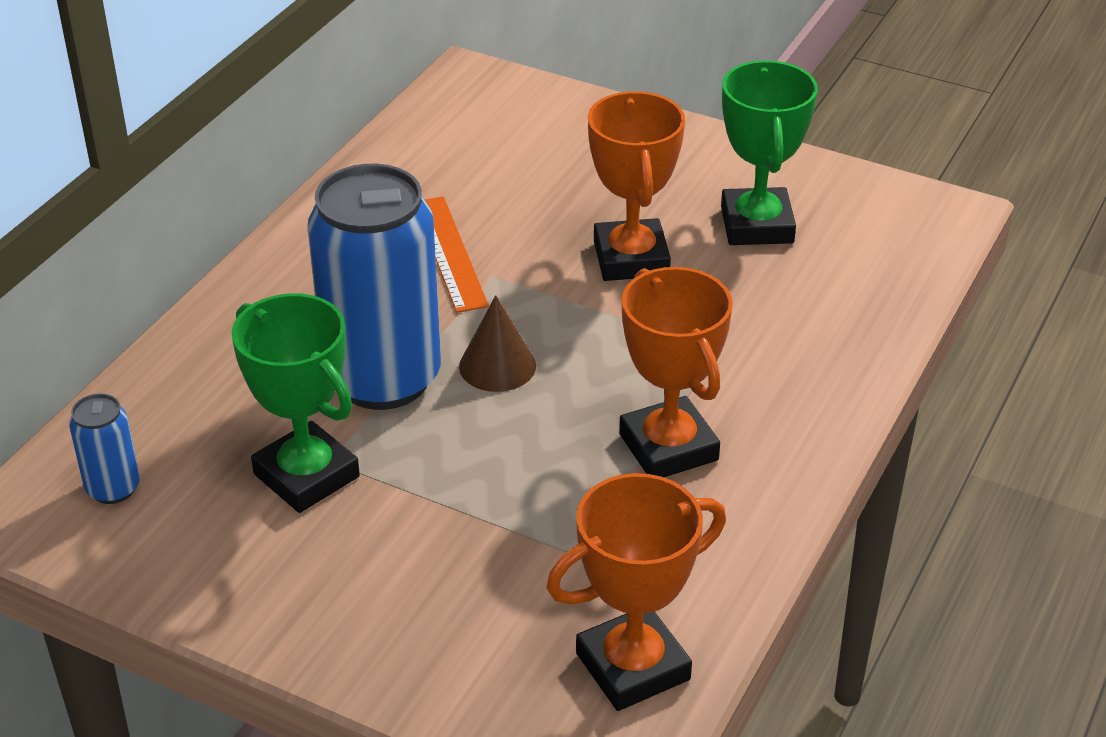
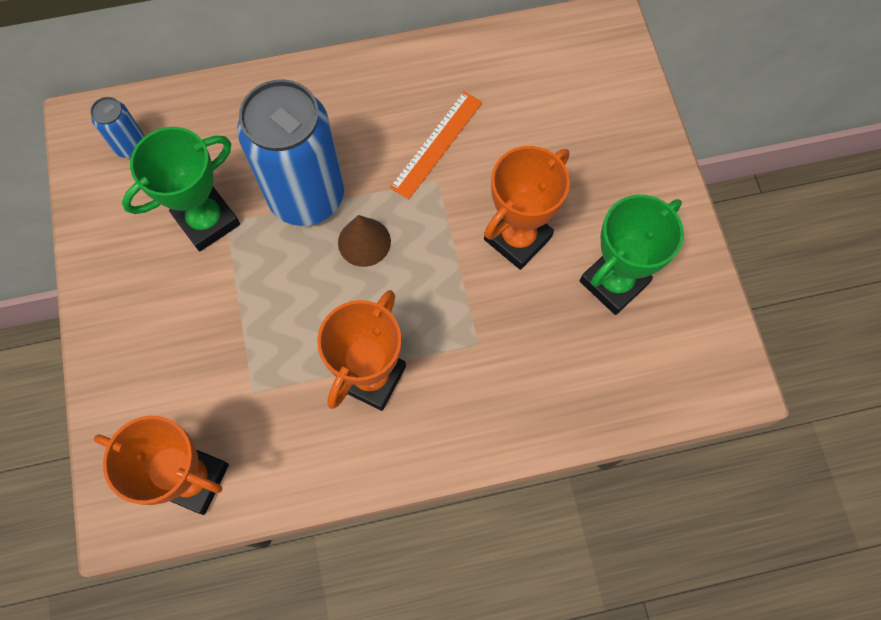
camera: 50 degrees right, 30 degrees up
(307, 475) = (207, 221): green trophy -> green trophy turned 45 degrees clockwise

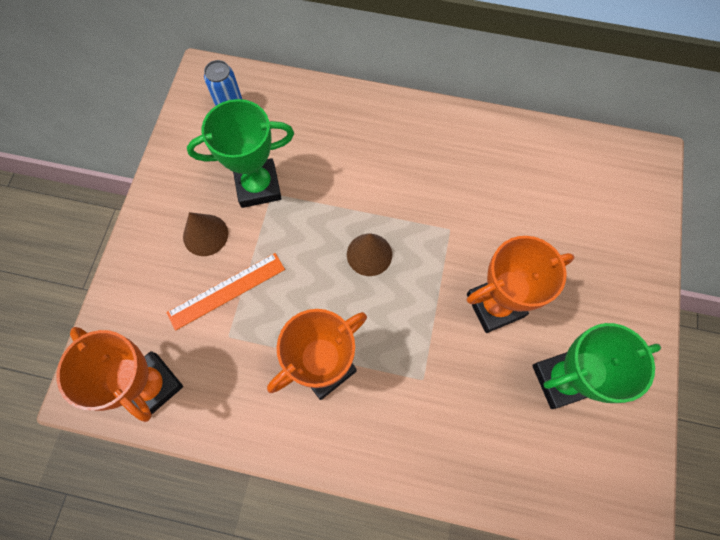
camera: 25 degrees right, 0 degrees up
(173, 297) = (205, 235): none -> brown cone
(307, 196) = (341, 199): blue can -> none
(436, 144) = (462, 200): orange ruler -> orange ruler (226, 290)

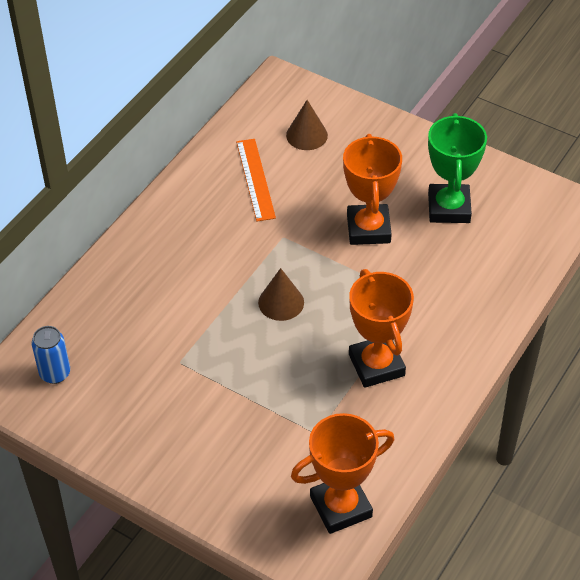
camera: 70 degrees left, 20 degrees down
(205, 235) = (199, 429): brown cone -> brown cone (306, 135)
(226, 290) = (268, 424): orange ruler -> orange ruler (255, 179)
(258, 186) = (165, 371): green trophy -> none

